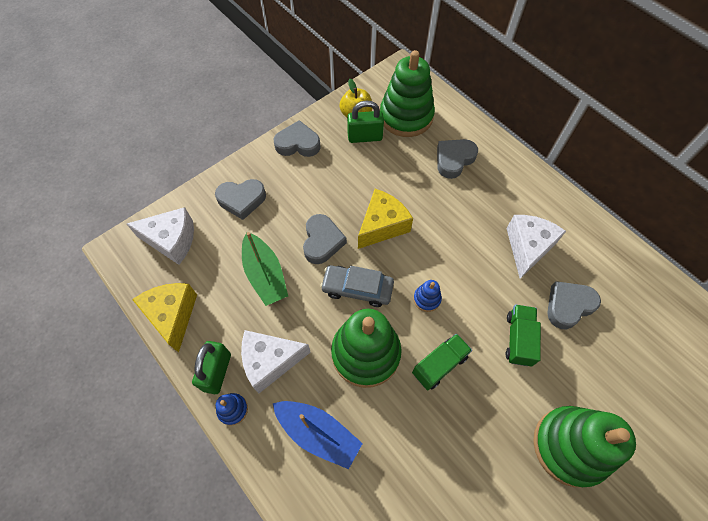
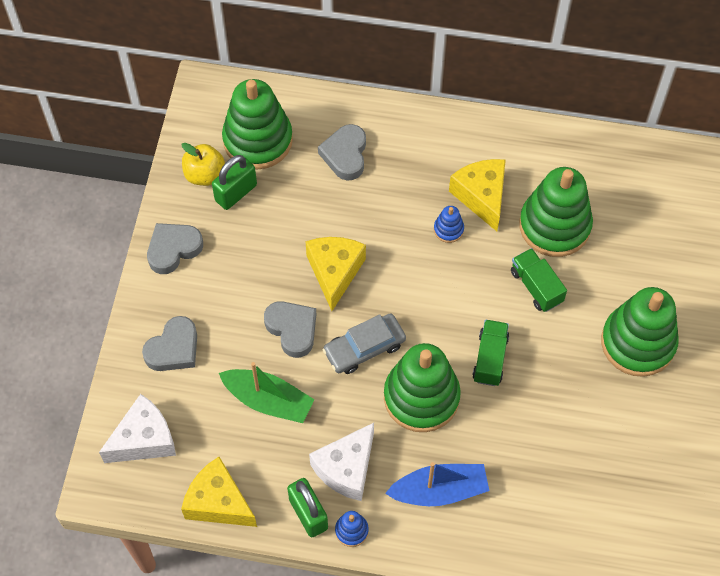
camera: 40 degrees left, 0 degrees up
(427, 299) = (433, 310): blue stacking toy -> blue stacking toy (448, 229)
(527, 248) = (481, 196): white cheese -> yellow cheese
(568, 306) = (554, 226): grey heart -> green stacking toy

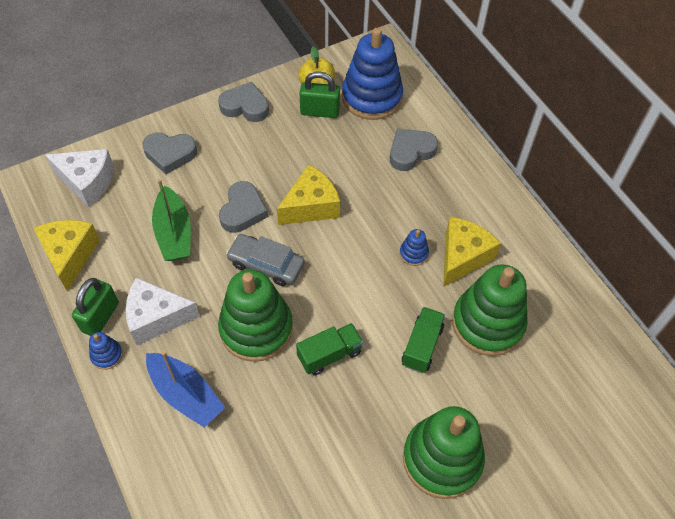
camera: 50 degrees right, 5 degrees down
(258, 140) = (372, 97): green stacking toy -> blue stacking toy

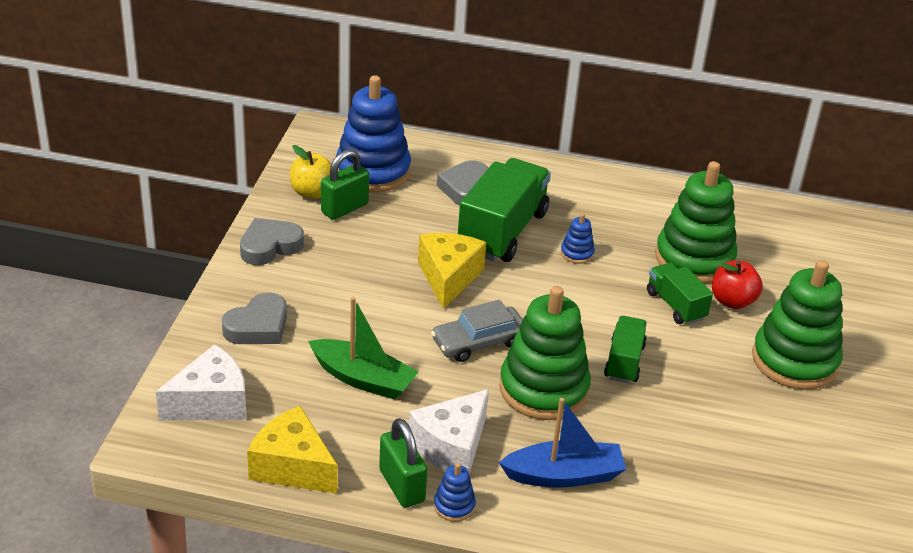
camera: 50 degrees left, 20 degrees down
(243, 211) = (397, 320): grey heart -> none
(389, 200) = (502, 231): none -> green truck
(462, 257) = (613, 231): yellow cheese -> none
(466, 377) = (732, 301): none -> red apple

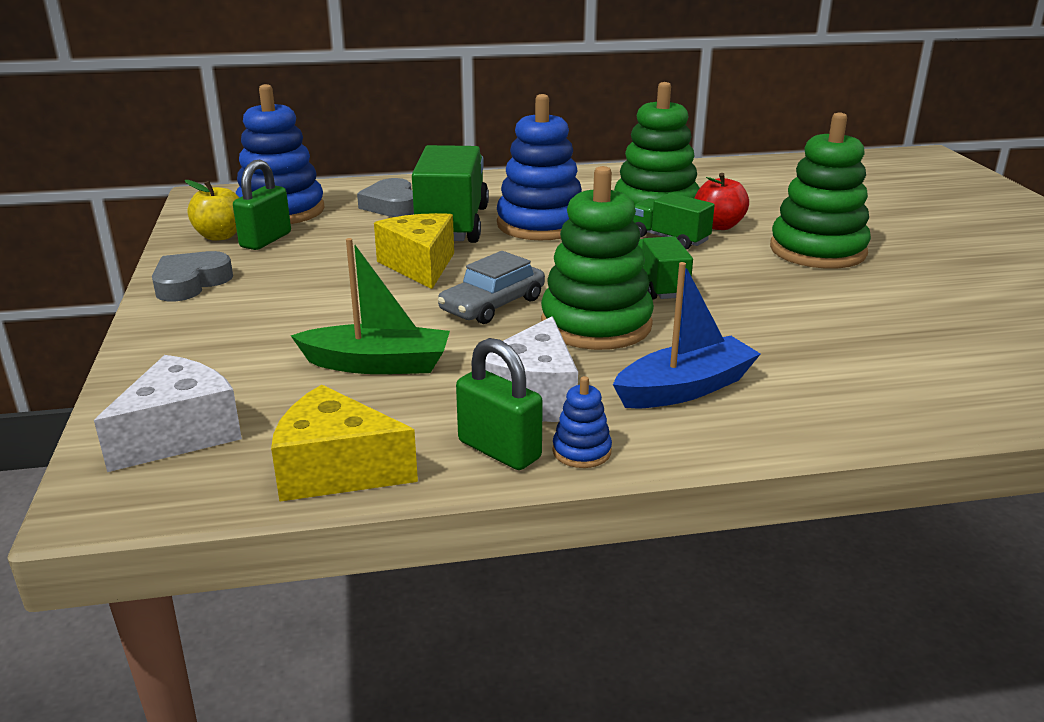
camera: 20 degrees left, 10 degrees down
(258, 326) = (211, 349): grey heart -> none
(577, 253) = (540, 224): blue stacking toy -> blue stacking toy, size x2.37

